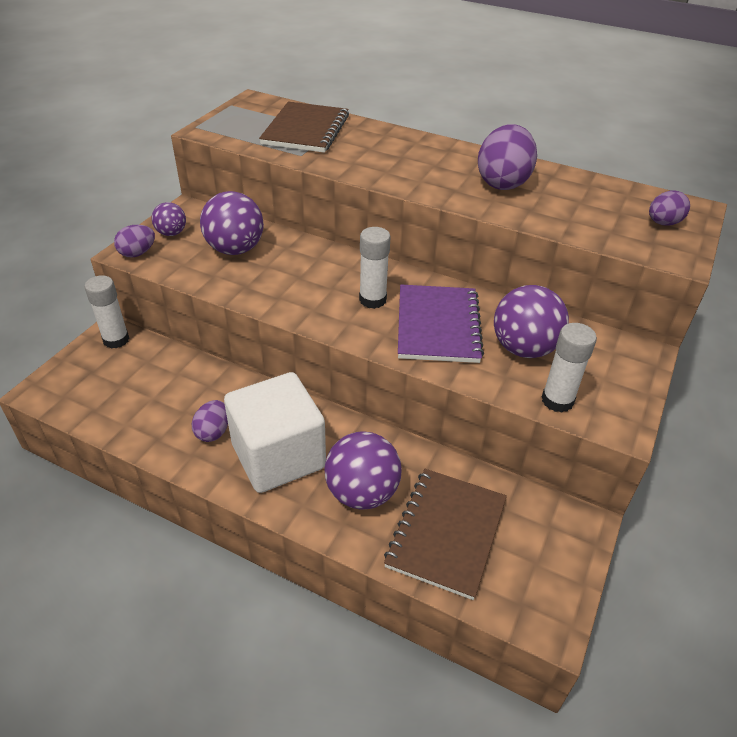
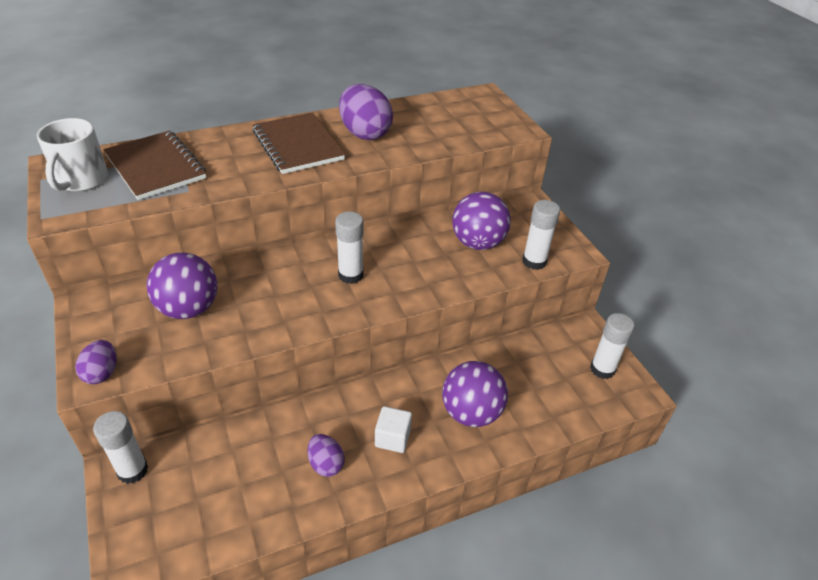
camera: 50 degrees left, 0 degrees up
(171, 233) = (106, 334): purple ball -> none
(250, 116) = (81, 180): none -> white mug
(278, 456) = (392, 438): white cube -> white cube, size x0.44
(438, 325) = (414, 263): purple notebook -> none
(446, 533) = (541, 393): brown notebook -> brown notebook (298, 145)
(542, 570) = (602, 369): none -> white glue stick
(663, 223) = (485, 112): purple egg -> none

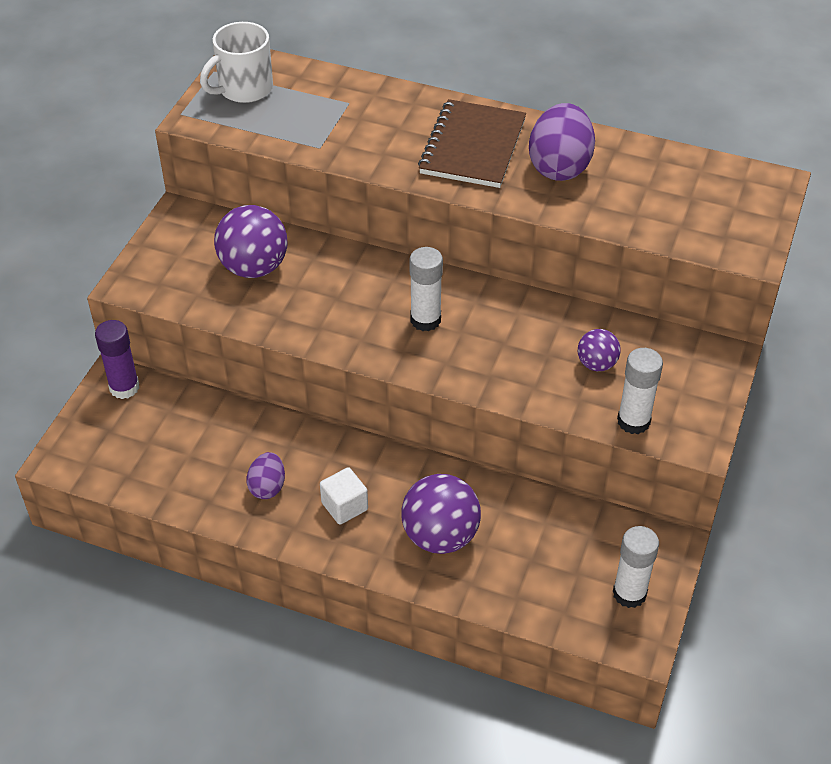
camera: 45 degrees right, 5 degrees up
(102, 373) = (141, 285): purple egg -> none
(132, 470) = (124, 387): white glue stick -> purple glue stick
(155, 167) = (316, 106): brown notebook -> none
(478, 243) = (596, 364): purple ball -> purple ball, size x0.55

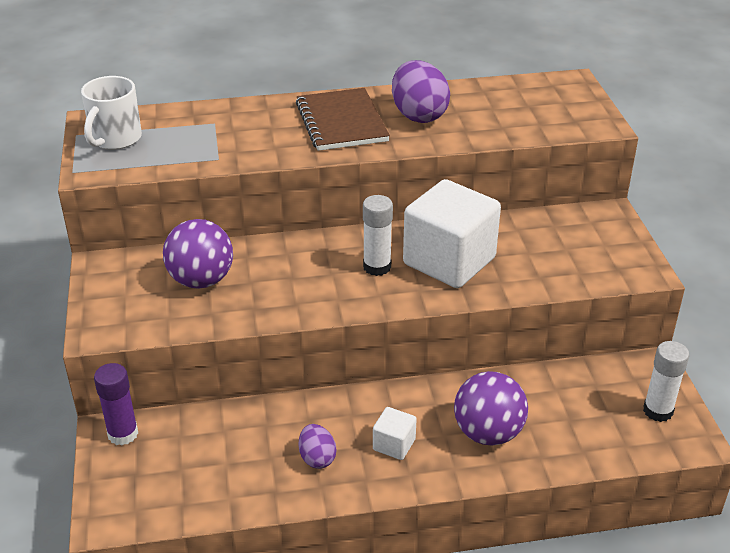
camera: 30 degrees left, 10 degrees down
(501, 343) = (449, 261): none -> white cube
(596, 364) = (530, 249): purple ball -> none
(633, 421) = (591, 276): white glue stick -> none

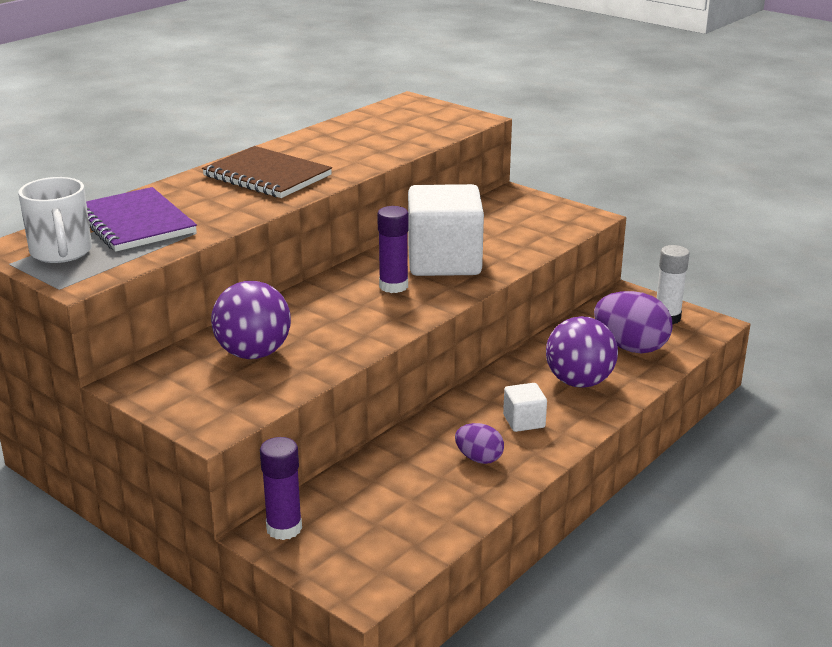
camera: 40 degrees left, 10 degrees down
(192, 131) = (135, 223): none -> purple notebook
(377, 267) = (393, 286): white glue stick -> purple glue stick
(418, 115) = (326, 153): purple egg -> purple egg (630, 347)

